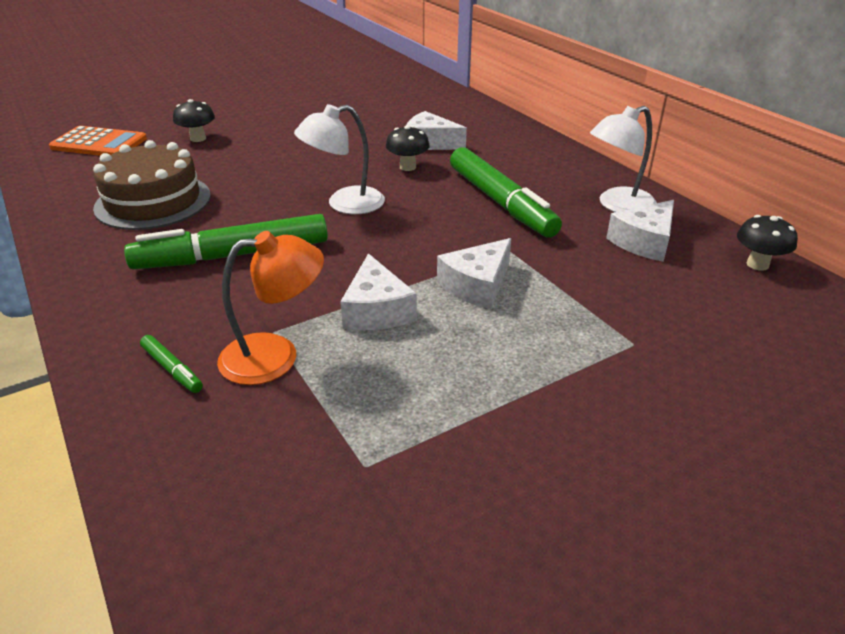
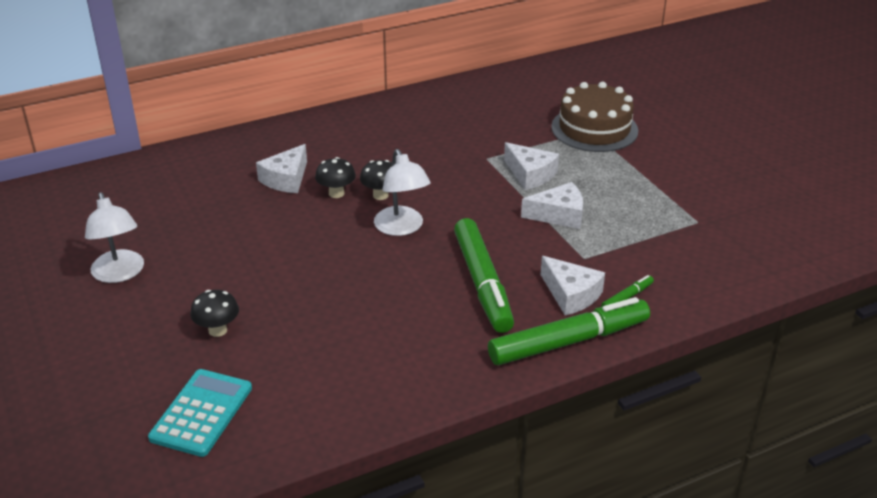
camera: 85 degrees left, 0 degrees up
(99, 143) = (201, 413): orange calculator -> turquoise calculator
(153, 201) = (374, 342): brown cake -> brown cake (594, 129)
(275, 356) = (610, 255): orange lamp -> none
(500, 202) = (414, 154): green marker -> green marker (569, 341)
(617, 205) = (427, 108): white lamp -> white lamp (120, 274)
(644, 242) = (480, 107): white cheese -> white cheese (571, 294)
(757, 264) = (510, 77): black mushroom -> black mushroom (380, 195)

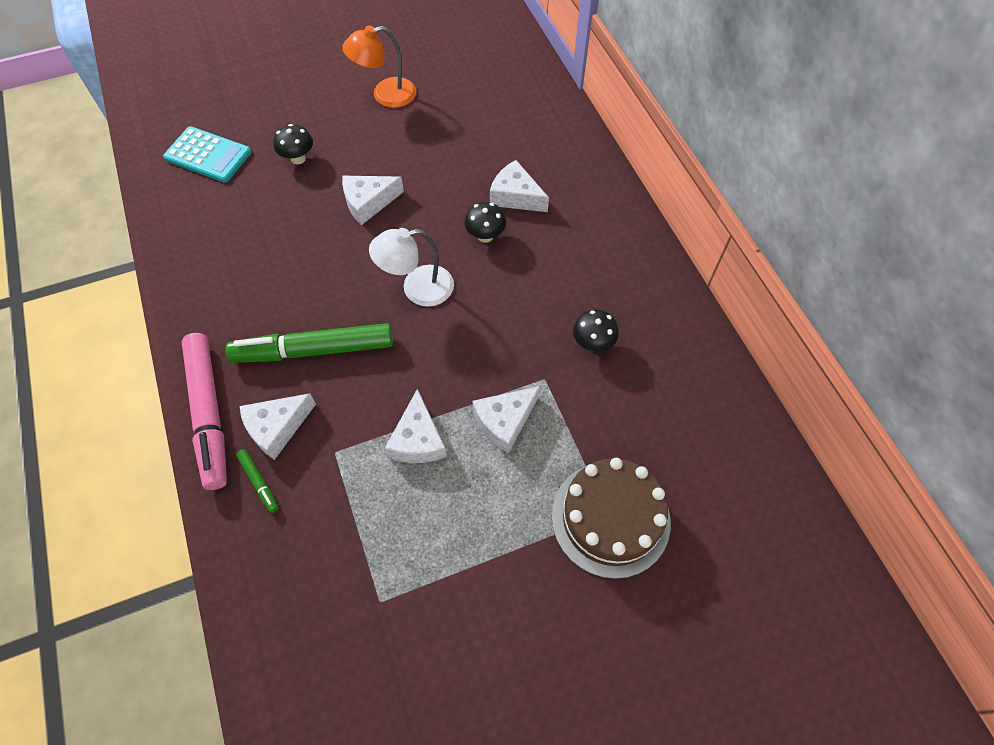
camera: 95 degrees right, 25 degrees up
(120, 274) = (385, 95): white lamp -> orange lamp
(291, 269) = (368, 203): none -> white cheese
(380, 195) = (477, 272): black mushroom -> black mushroom (593, 343)
(569, 341) = (209, 414): green marker -> pink marker

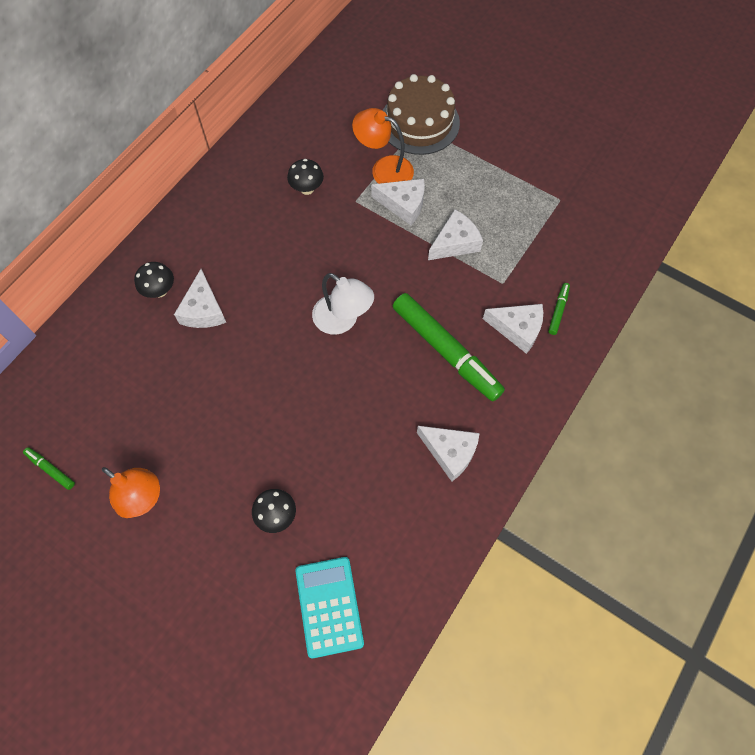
camera: 125 degrees left, 5 degrees up
(209, 414) = (545, 380): pink marker -> none
(368, 203) = (286, 415): white cheese -> white cheese (450, 452)
(455, 59) = (51, 469): none -> green marker
(485, 236) = (260, 306): black mushroom -> black mushroom (160, 291)
(567, 433) = (384, 169): none -> orange lamp

